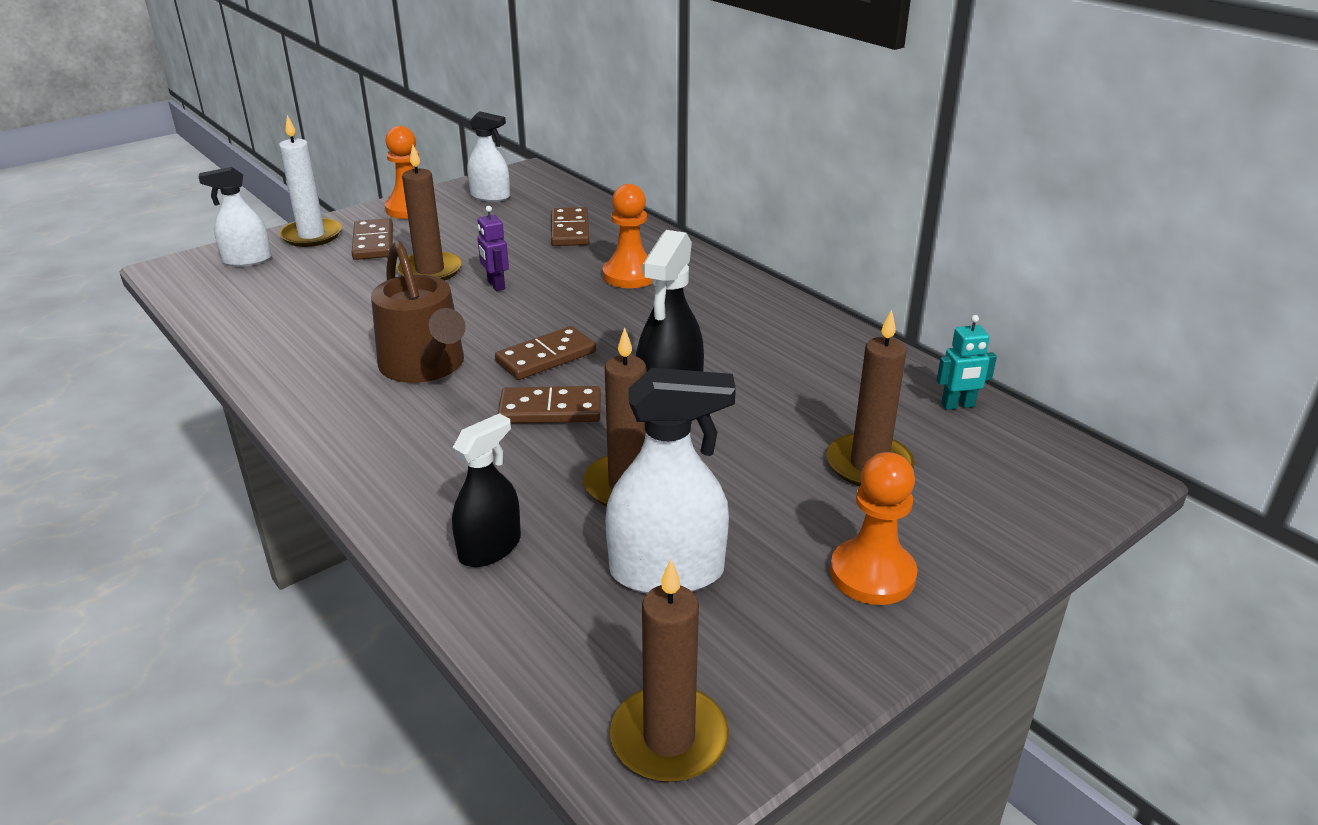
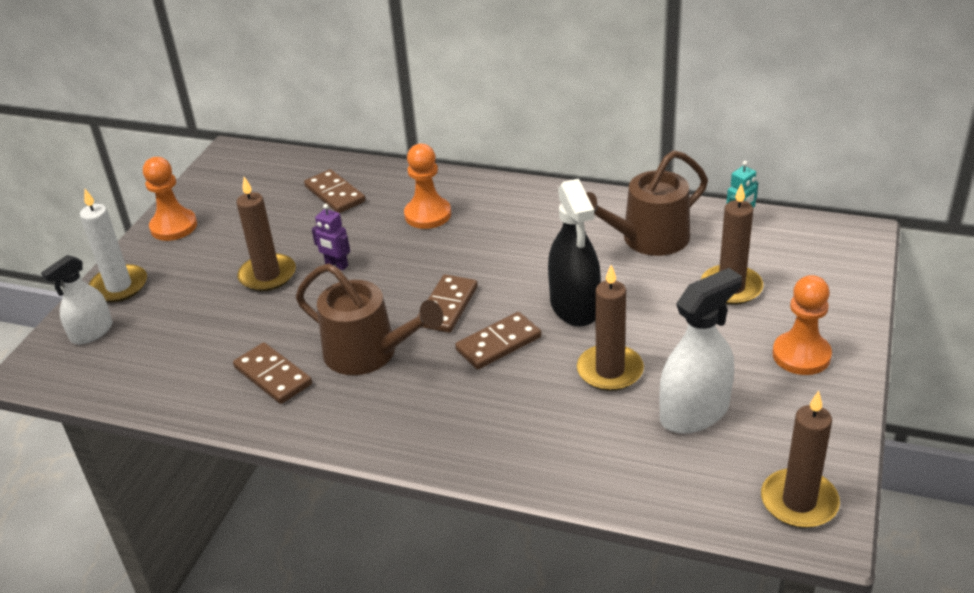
camera: 30 degrees left, 5 degrees up
(373, 243) = (185, 270): brown domino -> brown domino (273, 376)
(490, 196) = (229, 188): white spray bottle -> none
(490, 548) = (576, 454): black spray bottle -> none
(828, 379) = (648, 239): none -> brown watering can

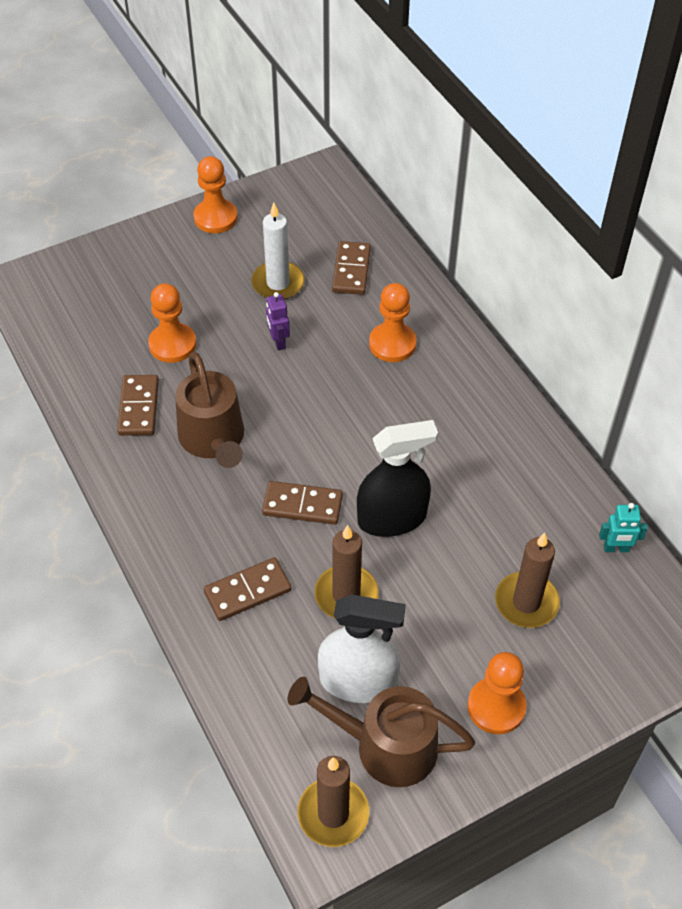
camera: 40 degrees right, 15 degrees up
(92, 332) = (77, 277): white spray bottle -> none
(119, 286) = (130, 248): white candle -> white candle (278, 283)
(246, 320) = (172, 344): none -> orange pawn
(267, 275) = (226, 314): brown candle -> none
(447, 306) = (307, 442): brown domino -> brown domino (248, 591)
(574, 306) = (392, 518): black spray bottle -> black spray bottle turned 135 degrees counterclockwise
(648, 239) = (523, 503): brown watering can -> brown watering can (386, 746)

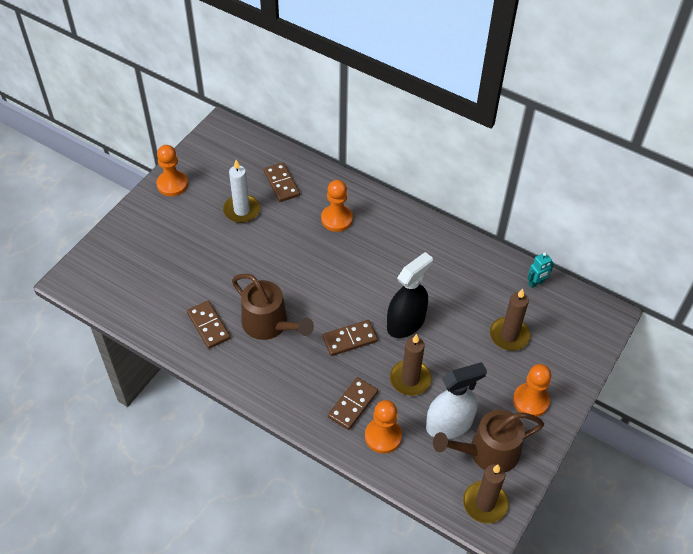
camera: 30 degrees left, 0 degrees up
(172, 344) = (202, 277): orange pawn -> orange pawn (383, 436)
(278, 342) = (267, 247): purple robot -> none

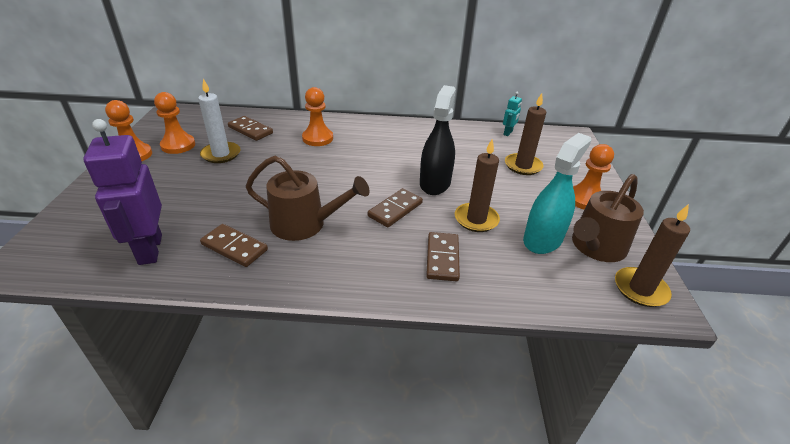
camera: 30 degrees left, 15 degrees down
(152, 303) = (149, 249): none -> purple robot
(383, 436) = (495, 273): orange pawn -> orange pawn (178, 145)
(449, 424) = (542, 239): white spray bottle -> turquoise spray bottle

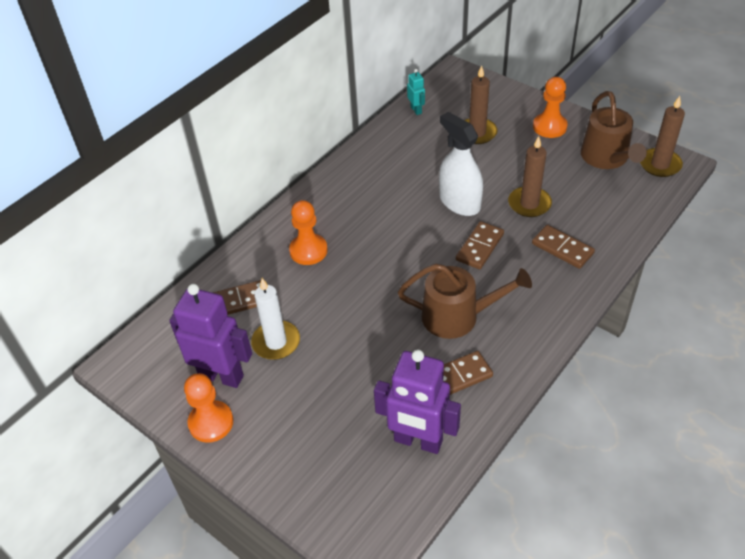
camera: 50 degrees left, 10 degrees up
(178, 145) = (221, 376): orange pawn -> purple robot
(305, 224) = (457, 316): brown watering can -> brown watering can turned 45 degrees clockwise
(395, 209) = (479, 247): brown domino -> brown domino turned 45 degrees clockwise
(435, 183) = (459, 202): black spray bottle -> white spray bottle
(542, 239) = (579, 180): turquoise spray bottle -> none

